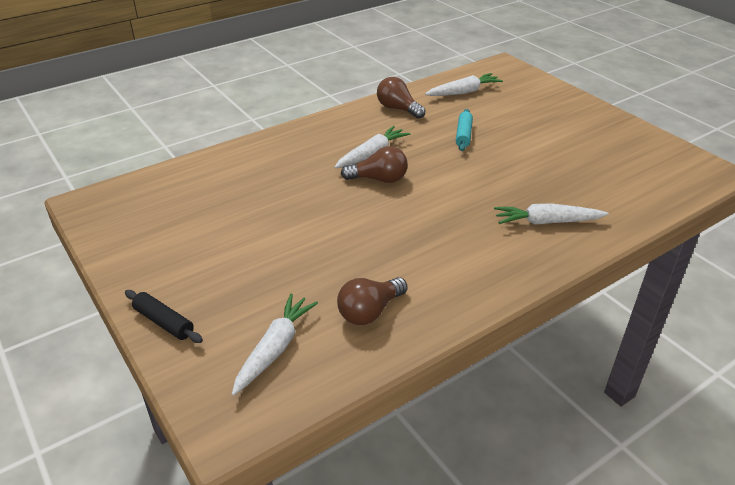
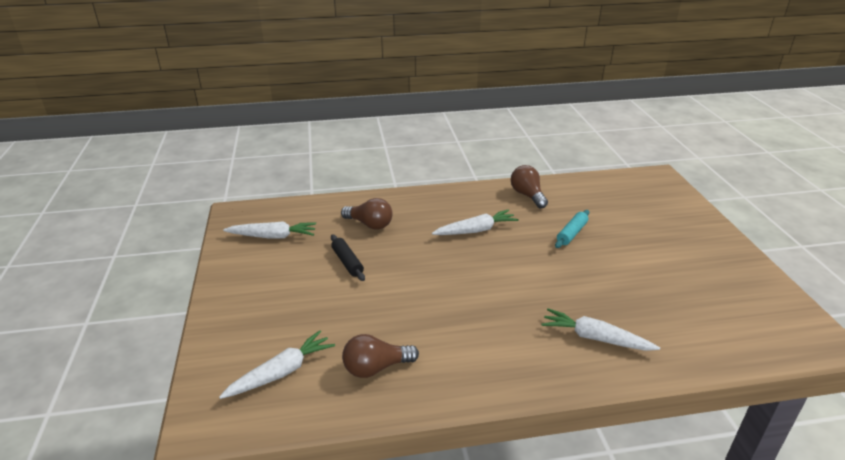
camera: 25 degrees right, 5 degrees down
(164, 322) = (220, 322): black rolling pin -> black rolling pin (347, 262)
(379, 179) = (466, 254): brown light bulb -> brown light bulb (370, 224)
(463, 92) = (600, 193): white carrot -> white carrot (273, 236)

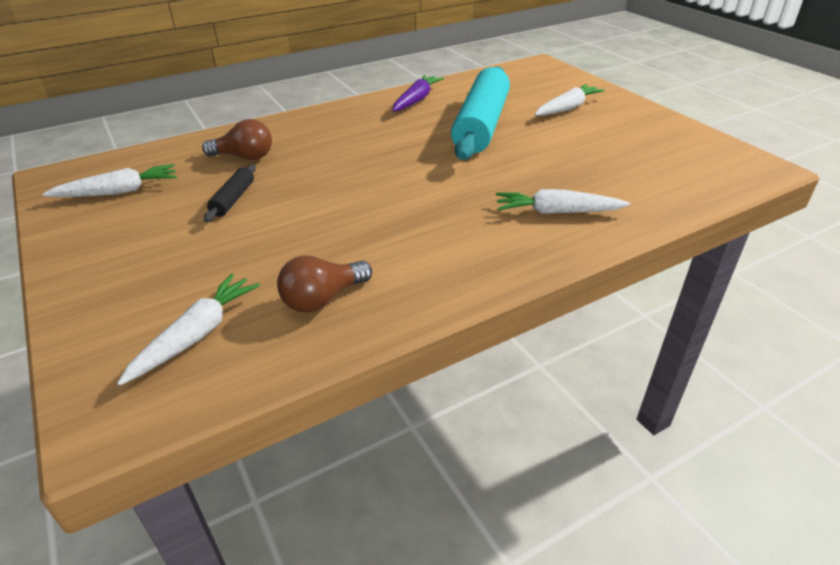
camera: 20 degrees left, 5 degrees up
(347, 262) = (233, 199): black rolling pin -> black rolling pin turned 60 degrees clockwise
(476, 230) = (375, 140): white carrot -> white carrot (567, 108)
(527, 195) = (416, 100): brown light bulb -> purple carrot
(571, 233) = (481, 125): turquoise rolling pin -> turquoise rolling pin, size x2.37

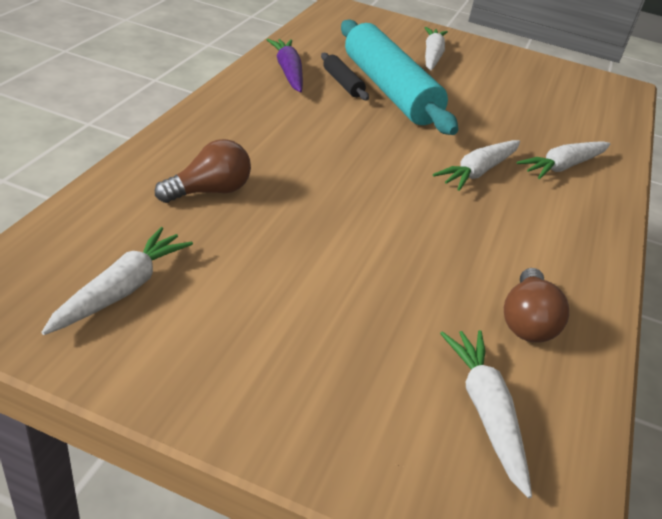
camera: 45 degrees left, 0 degrees up
(233, 199) = (282, 249): black rolling pin -> black rolling pin (342, 83)
(463, 195) = (478, 171): none -> white carrot

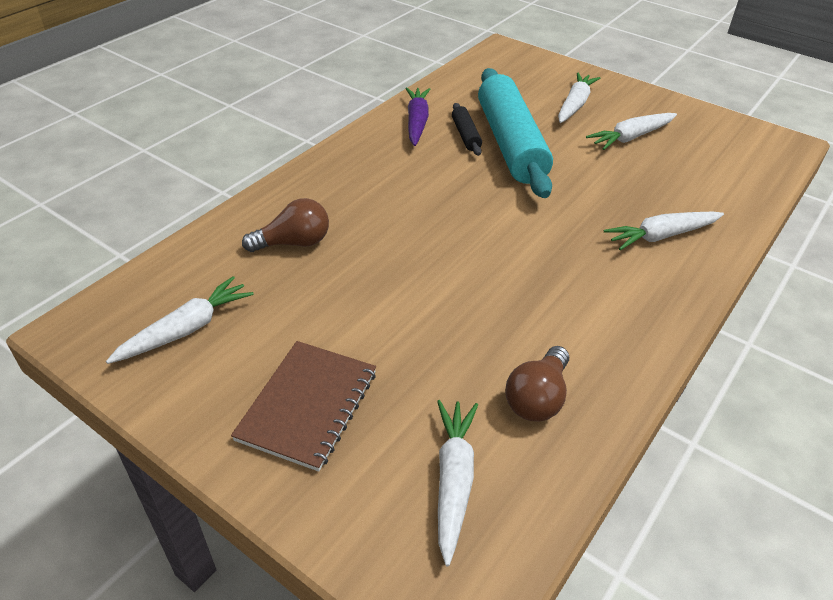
camera: 20 degrees right, 5 degrees up
(299, 356) = (307, 405): none -> brown notebook
(478, 171) = (563, 237): white carrot -> white carrot (631, 137)

